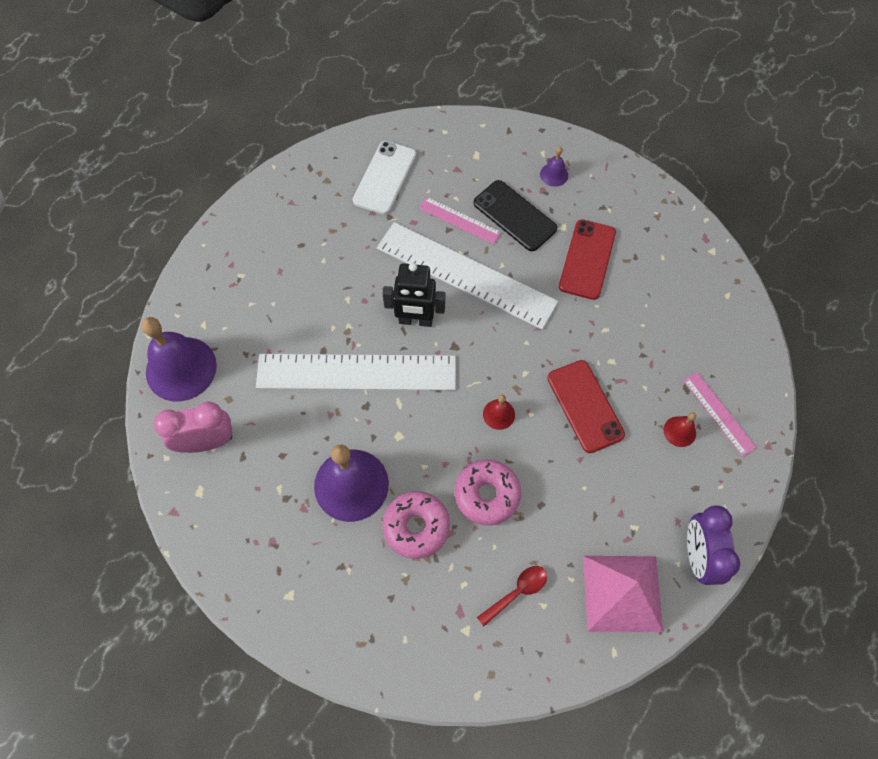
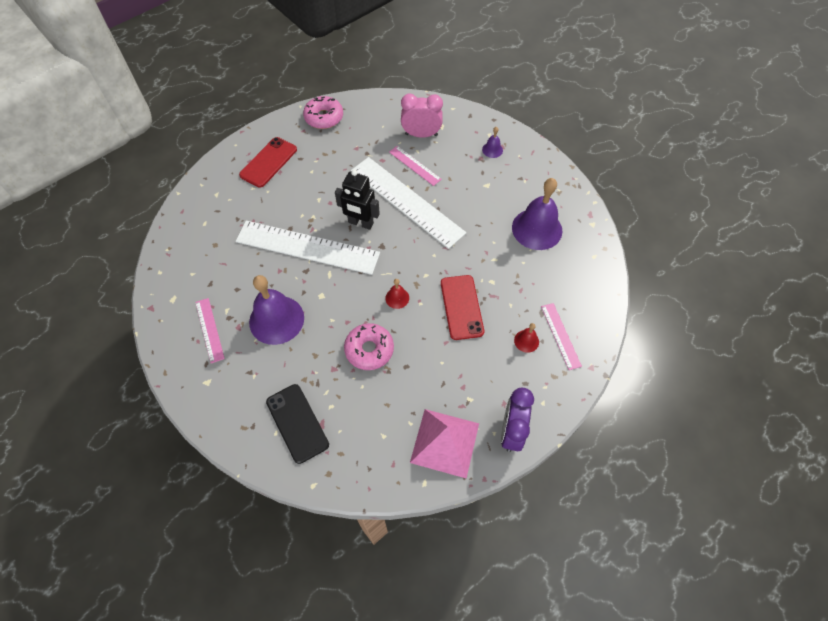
camera: 15 degrees right, 5 degrees down
(181, 368) = (191, 218): purple bell -> purple bell (537, 229)
(206, 442) = (189, 268): pink clock -> pink clock (421, 134)
(266, 522) = (209, 330): none -> pink ruler
(385, 178) = (372, 128): white phone -> none
(416, 527) = (311, 359): pink donut -> pink donut (324, 117)
(514, 216) = (455, 170): black phone -> black phone (297, 423)
(517, 592) = (367, 421): red spoon -> none
(587, 259) = (497, 210): red phone -> red phone (268, 162)

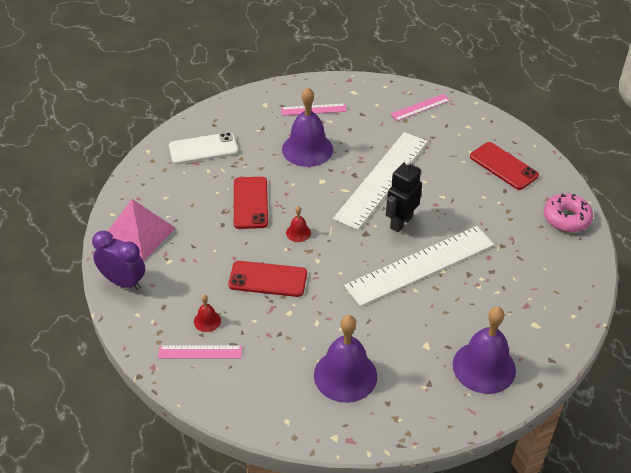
camera: 105 degrees right, 15 degrees down
(297, 423) = (203, 149): black phone -> white phone
(369, 350) = (250, 203): pink donut -> red phone
(414, 165) = (473, 284): pink ruler -> pink ruler (420, 107)
(421, 134) = (523, 301): pink clock -> none
(492, 150) = (484, 367): purple bell -> purple bell, size x2.24

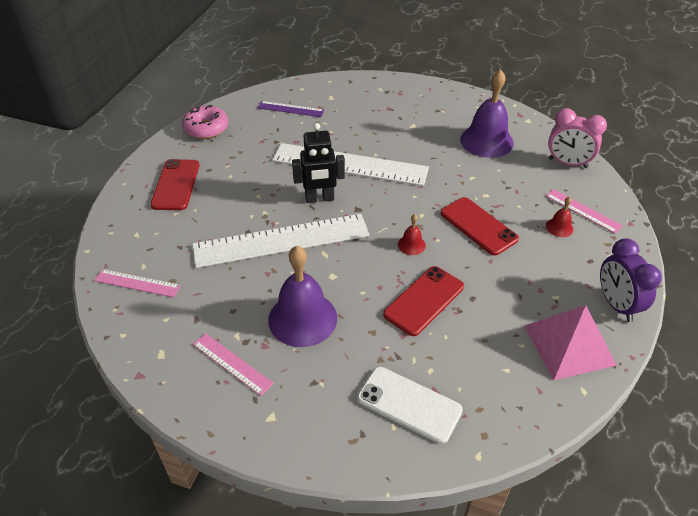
camera: 135 degrees left, 0 degrees up
(251, 401) = (567, 163): none -> pink clock
(484, 367) = (393, 98): purple bell -> none
(543, 284) = (290, 109): none -> purple ruler

